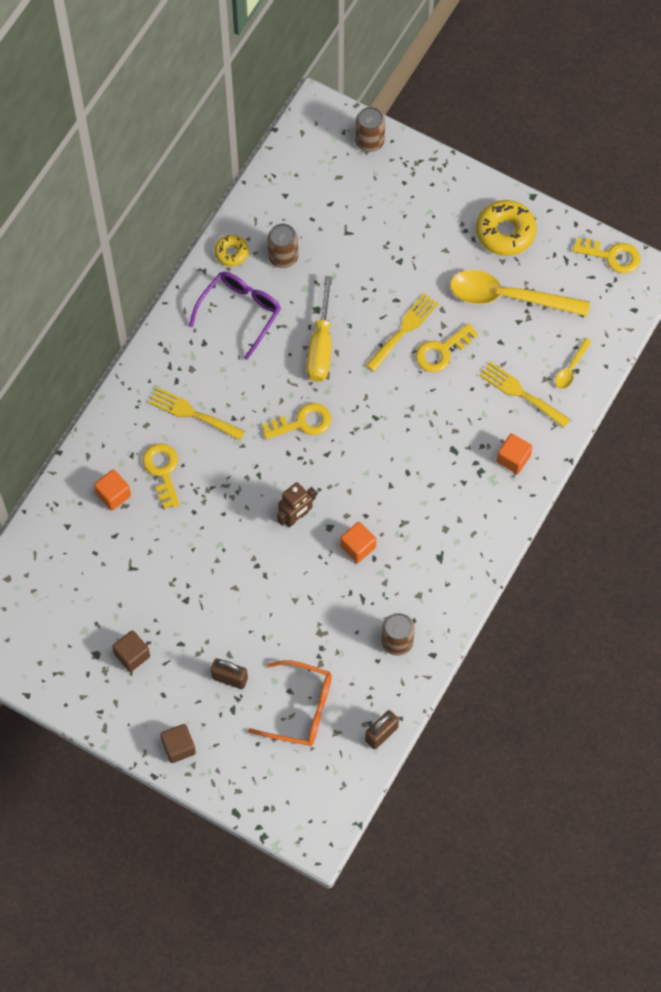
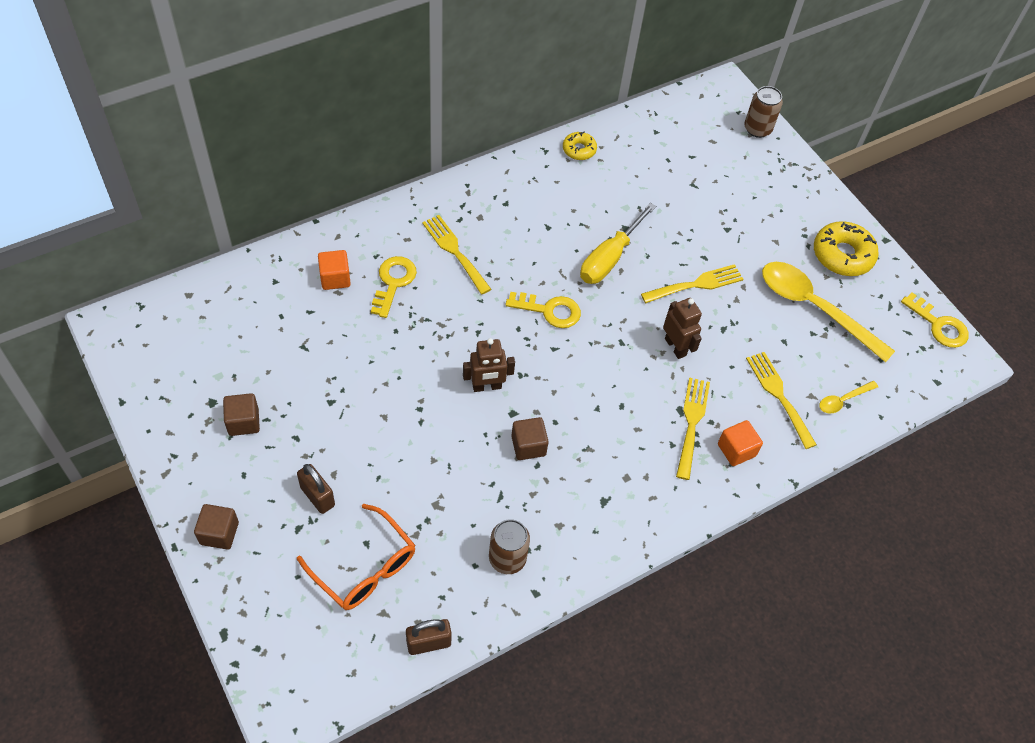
camera: 25 degrees right, 10 degrees down
(240, 312) = (555, 196): purple glasses -> none
(283, 257) = (622, 174): brown can -> none
(358, 547) = (528, 446): orange cube -> brown cube
(419, 397) = (675, 347): none -> brown robot
(441, 351) = (721, 320): yellow key -> none
(468, 455) = (692, 423): none -> yellow fork

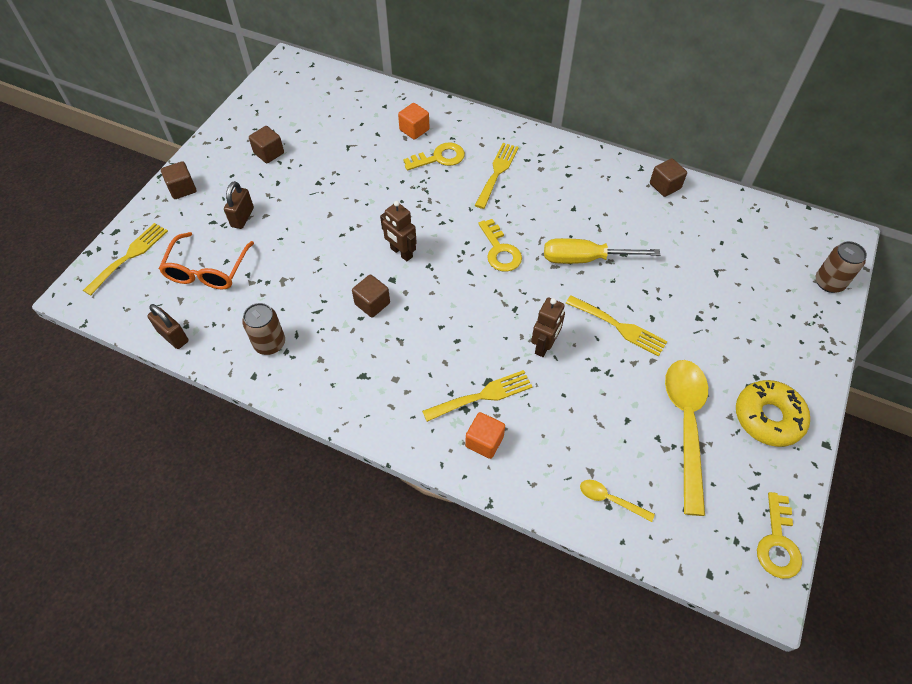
camera: 60 degrees right, 0 degrees up
(579, 150) = (665, 186): yellow donut -> brown cube
(779, 395) = (567, 445): yellow fork -> yellow fork (129, 256)

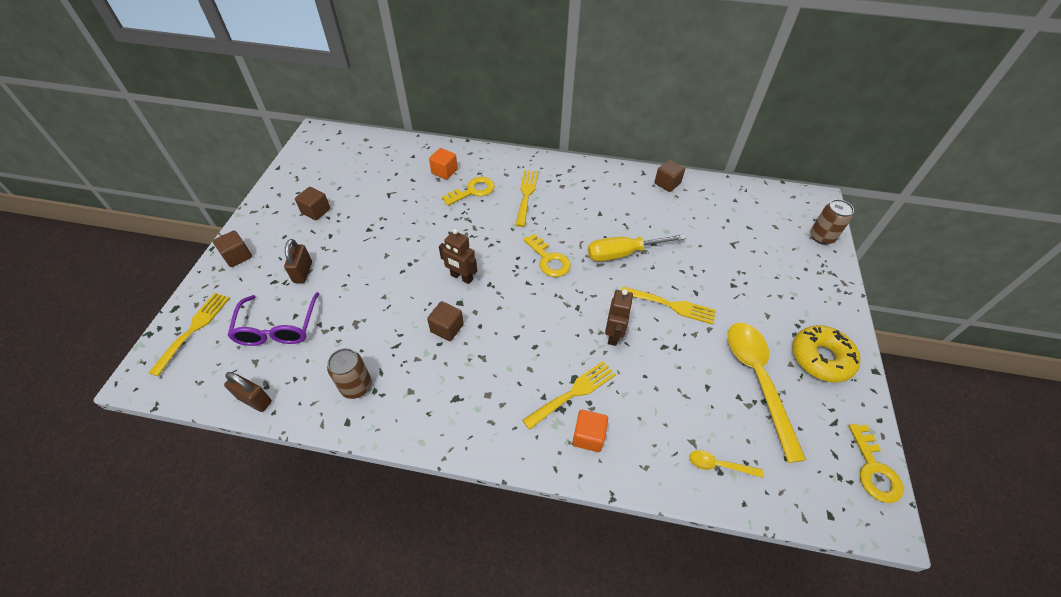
camera: 15 degrees left, 5 degrees down
(207, 270) = (277, 328): orange glasses -> purple glasses

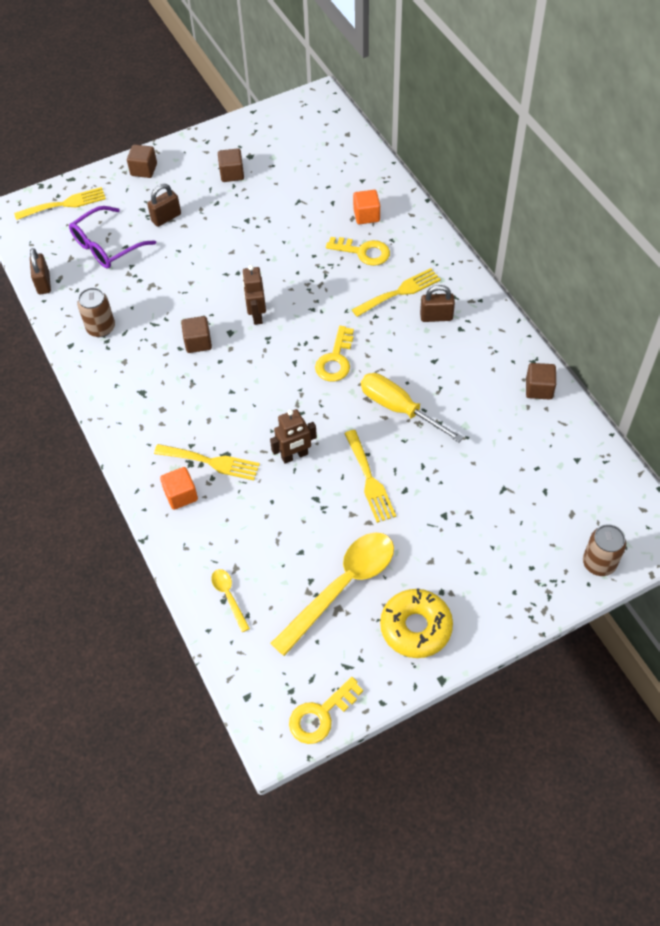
camera: 55 degrees right, 5 degrees up
(565, 191) = (436, 317): none -> brown padlock

